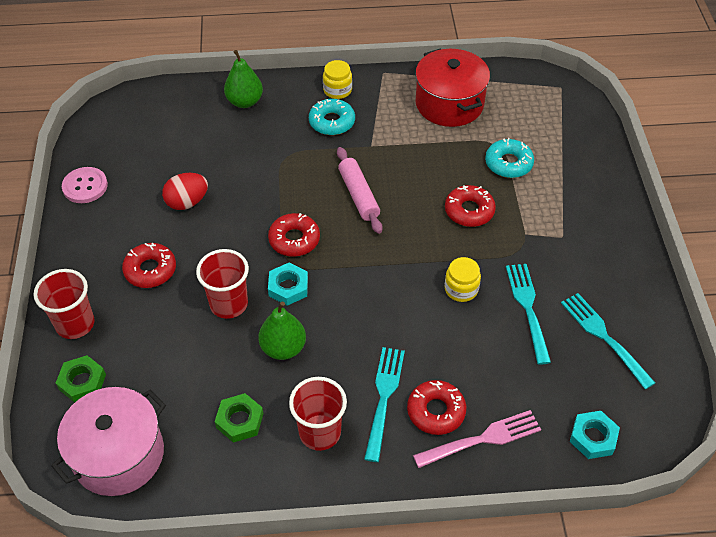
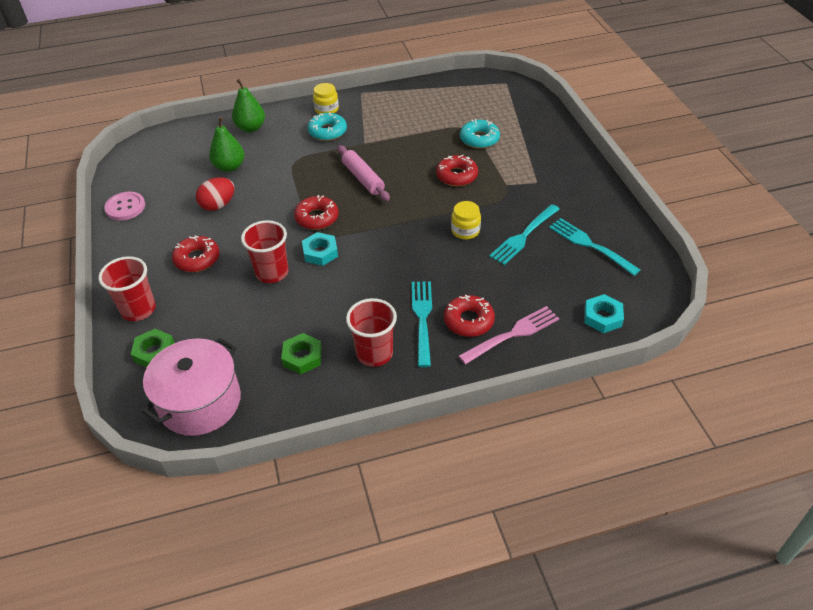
camera: 10 degrees left, 5 degrees down
(283, 348) = (327, 297): green pear -> green pear (229, 167)
(449, 104) = (420, 106): red pot -> none
(528, 309) = (524, 235): turquoise fork -> turquoise fork turned 120 degrees counterclockwise

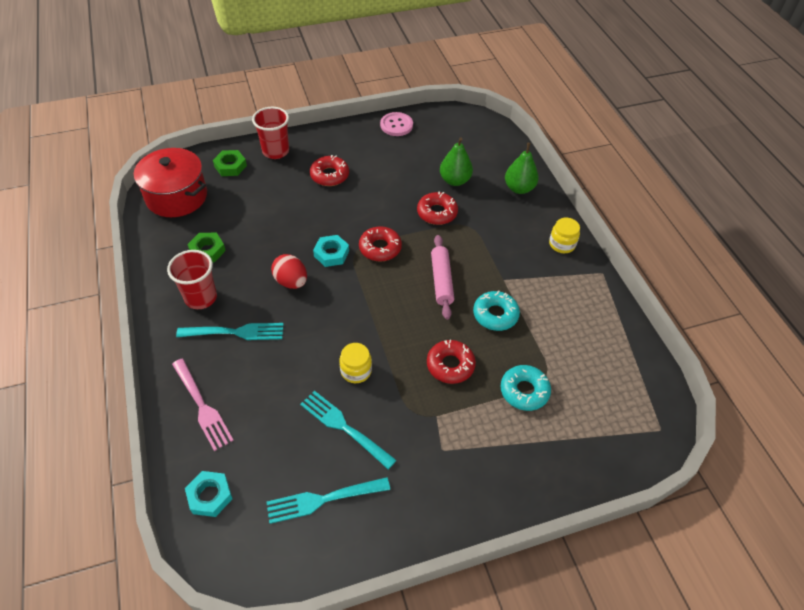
camera: 85 degrees right, 5 degrees up
(200, 402) = (176, 196): pink pot -> red pot
(218, 205) = (399, 179): red egg -> red egg (291, 282)
(272, 273) = (308, 223): red cup -> none
(327, 131) = (520, 247): turquoise donut -> turquoise donut (495, 315)
(363, 178) = (441, 280): pink rolling pin -> pink rolling pin turned 60 degrees counterclockwise
(468, 321) = (226, 369): red donut -> red donut (437, 213)
(591, 245) = (324, 499): turquoise fork -> turquoise fork turned 150 degrees counterclockwise

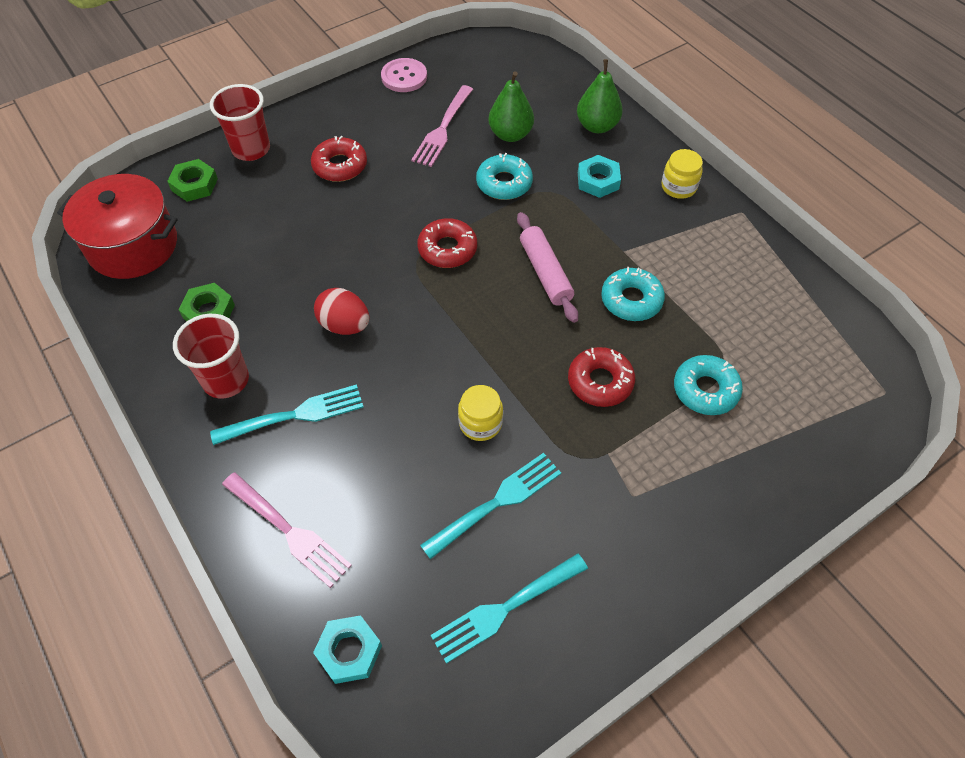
camera: 15 degrees left, 5 degrees up
(331, 254) = (385, 273): turquoise nut -> turquoise nut (598, 180)
(345, 427) = (496, 503): turquoise fork -> turquoise fork turned 120 degrees clockwise
(409, 166) = (443, 128): none -> pink fork
(437, 213) = (504, 183): red donut -> turquoise donut

